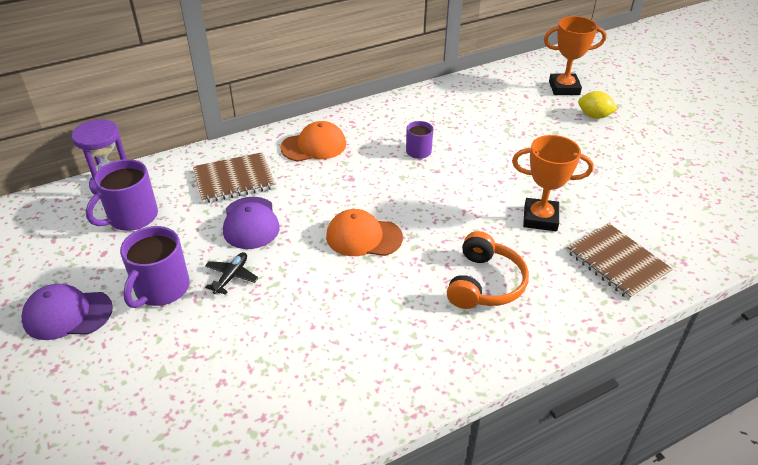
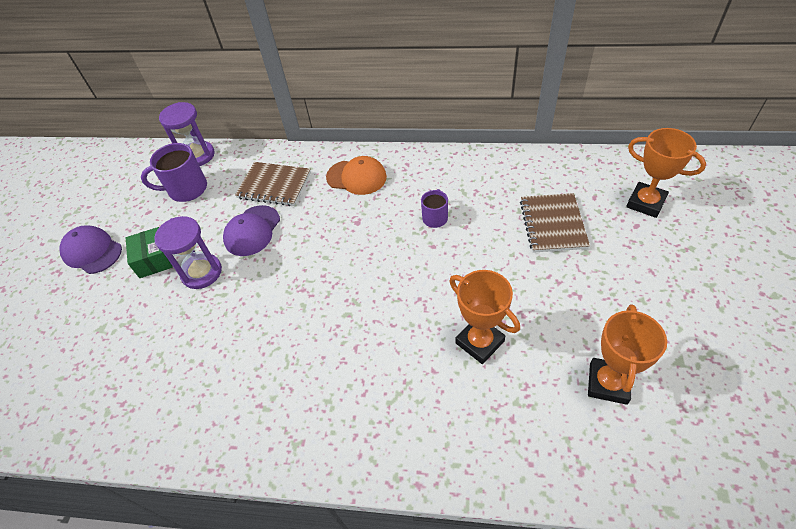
camera: 40 degrees right, 10 degrees up
(161, 289) = (154, 260): purple mug -> green box
(231, 276) = (201, 272): black plane -> purple hourglass
(363, 237) = (317, 284): orange cap -> none
(485, 283) = (369, 383): orange headphones -> none
(594, 116) = (648, 250): yellow lemon -> none
(617, 262) = (509, 431): brown notebook -> brown notebook (553, 224)
(648, 204) = (608, 383): none -> orange trophy

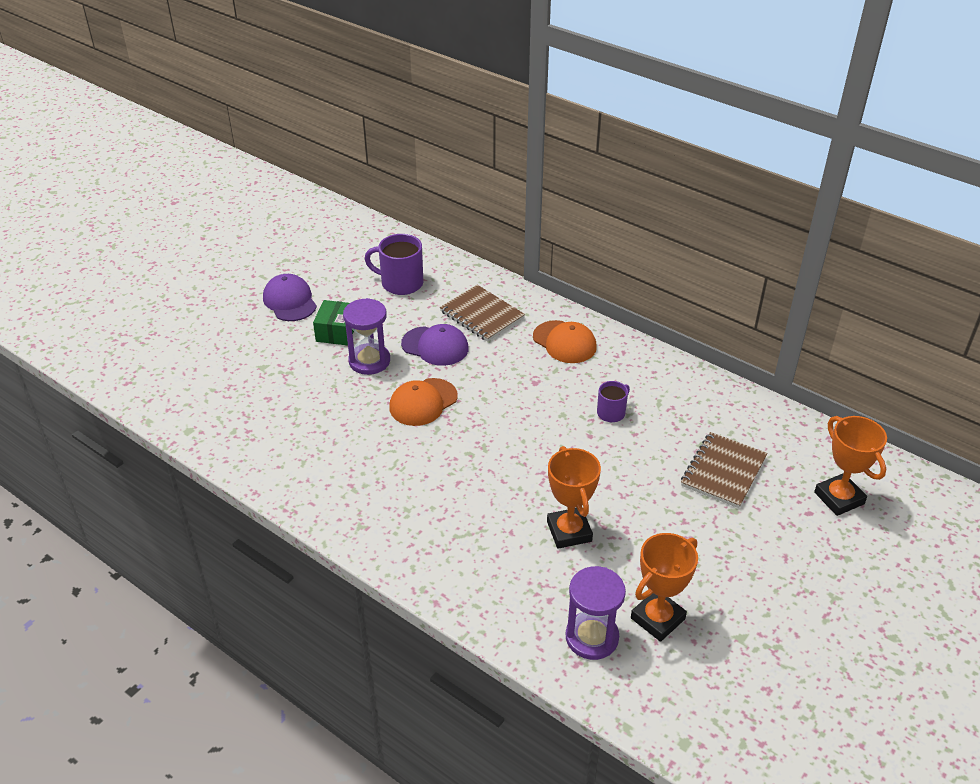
camera: 25 degrees right, 10 degrees down
(198, 155) = (430, 256): purple hourglass -> purple hourglass (592, 637)
(252, 231) = (435, 346): purple cap -> purple cap turned 120 degrees counterclockwise
(274, 287) = (423, 402): none -> orange cap

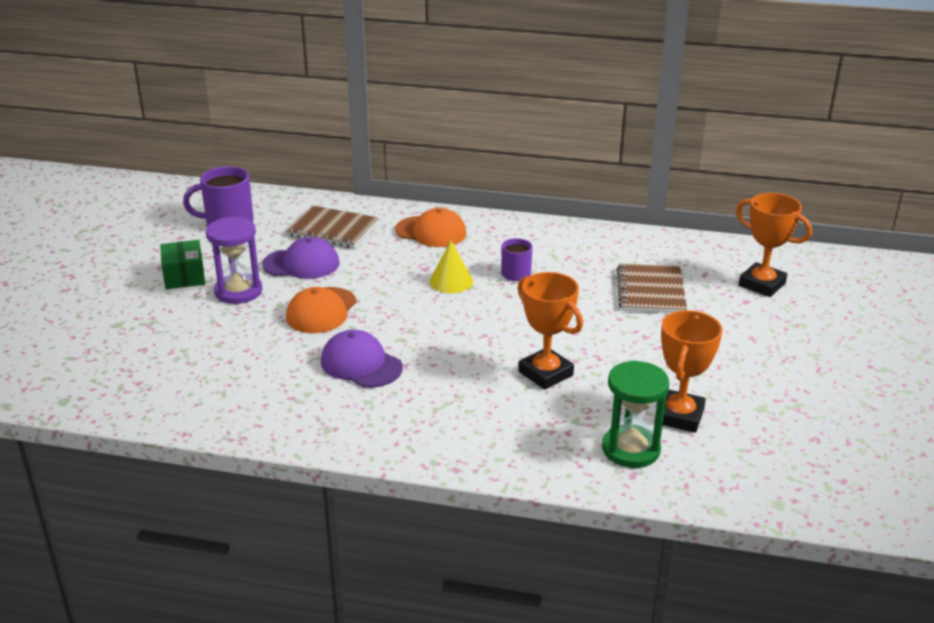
camera: 25 degrees left, 10 degrees down
(290, 301) = (112, 263): purple cap -> purple cap (361, 364)
(549, 404) = (451, 281): none -> yellow cone
(592, 637) = (631, 449): purple hourglass -> green hourglass

